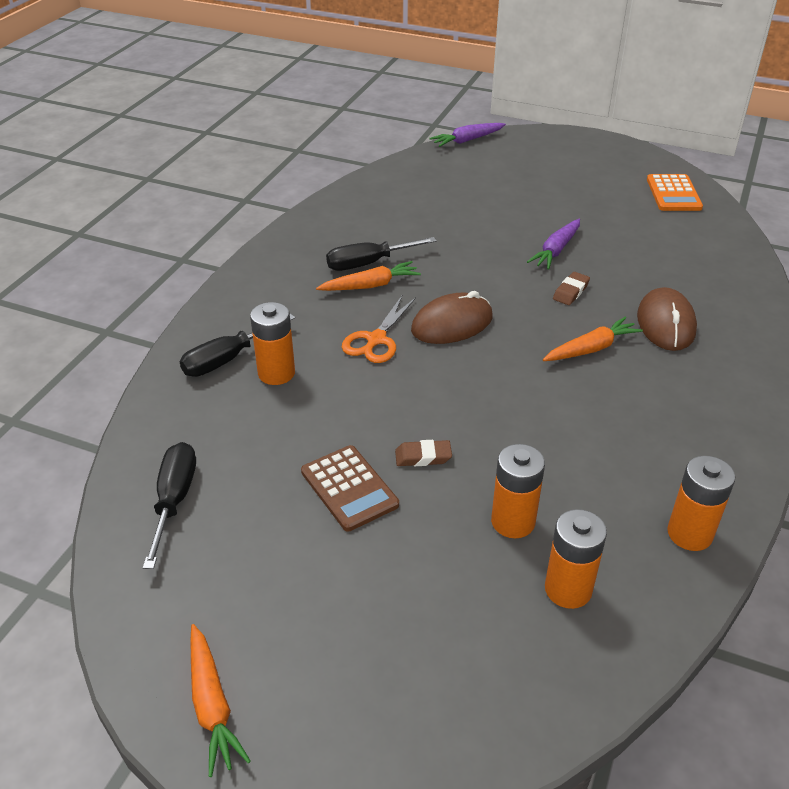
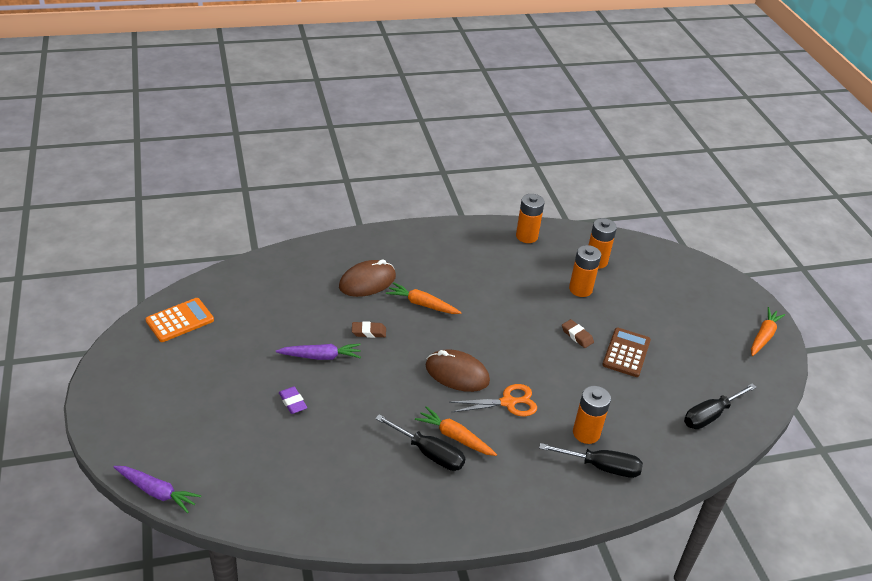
camera: 130 degrees left, 0 degrees up
(506, 217) = (292, 402): none -> purple eraser

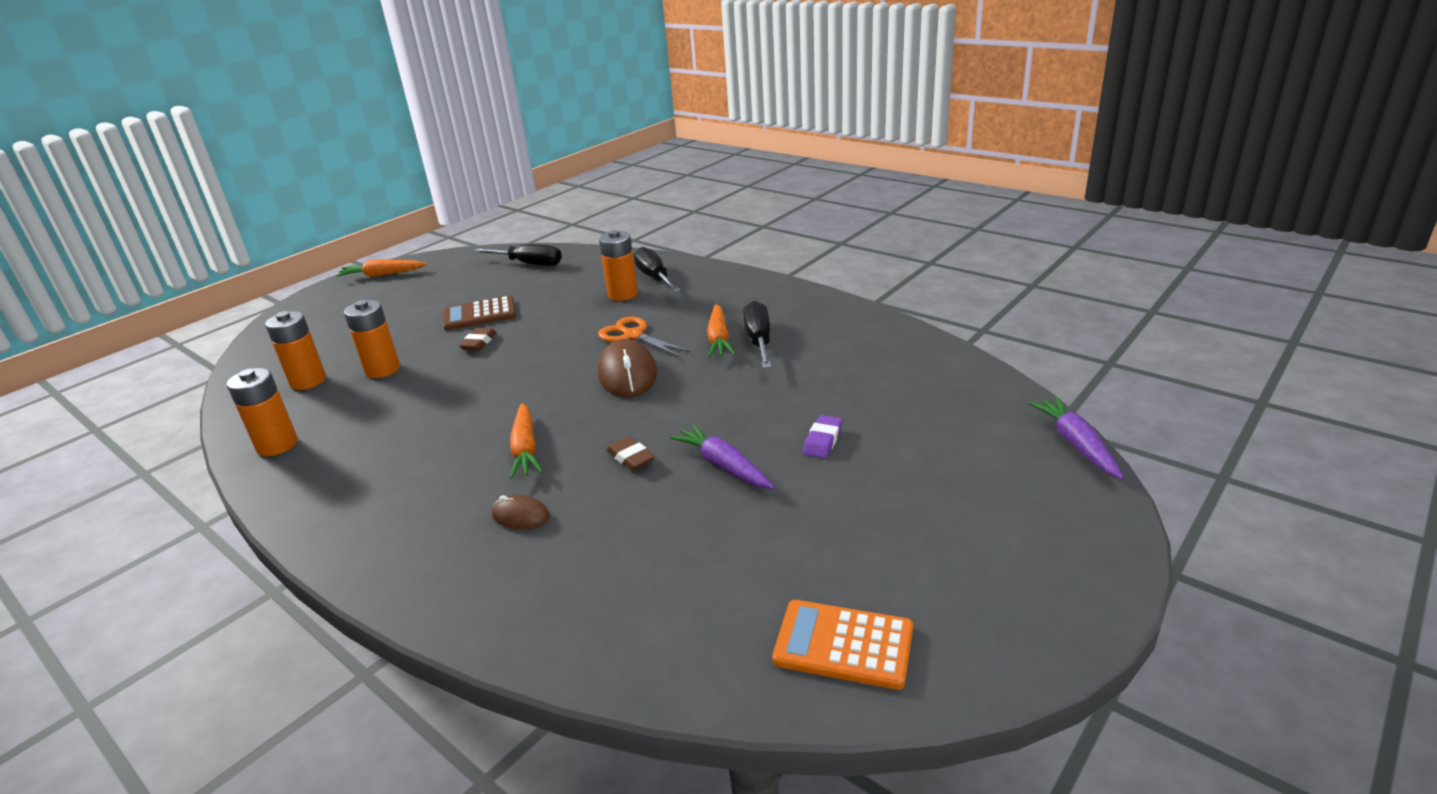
camera: 120 degrees left, 10 degrees down
(367, 281) = (521, 516): brown mouse -> brown mouse, size x0.54

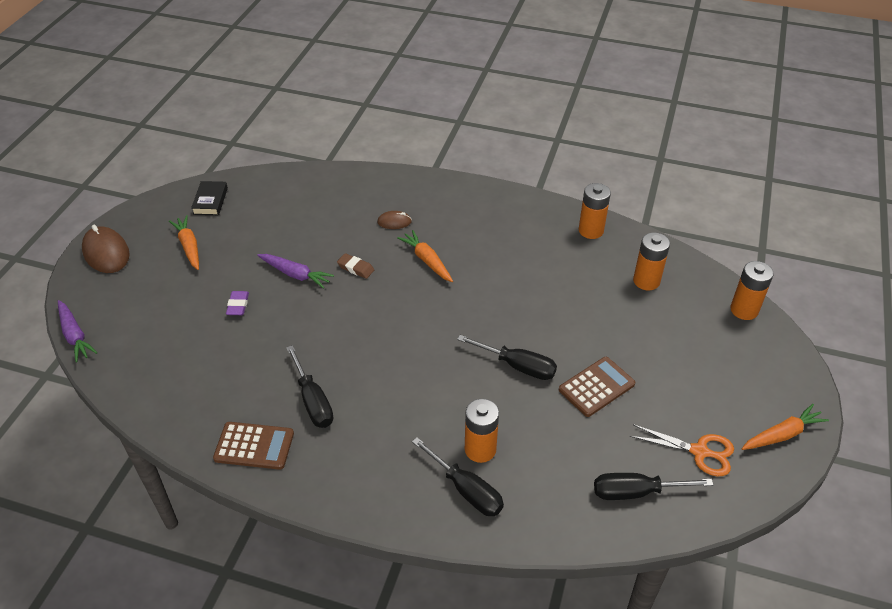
camera: 155 degrees right, 15 degrees up
(382, 370) = (603, 303): orange battery -> orange battery (744, 310)
(479, 343) = (557, 349): brown eraser -> none
(532, 336) = (517, 366): none -> black screwdriver
(628, 374) = (403, 338): brown mouse -> brown mouse (106, 253)
(633, 335) = (428, 385): orange scissors -> orange scissors (699, 451)
(719, 339) = (349, 396): orange carrot -> orange carrot (189, 246)
(832, 319) = (254, 446): none -> brown calculator
(843, 644) = (210, 201): orange calculator -> black book

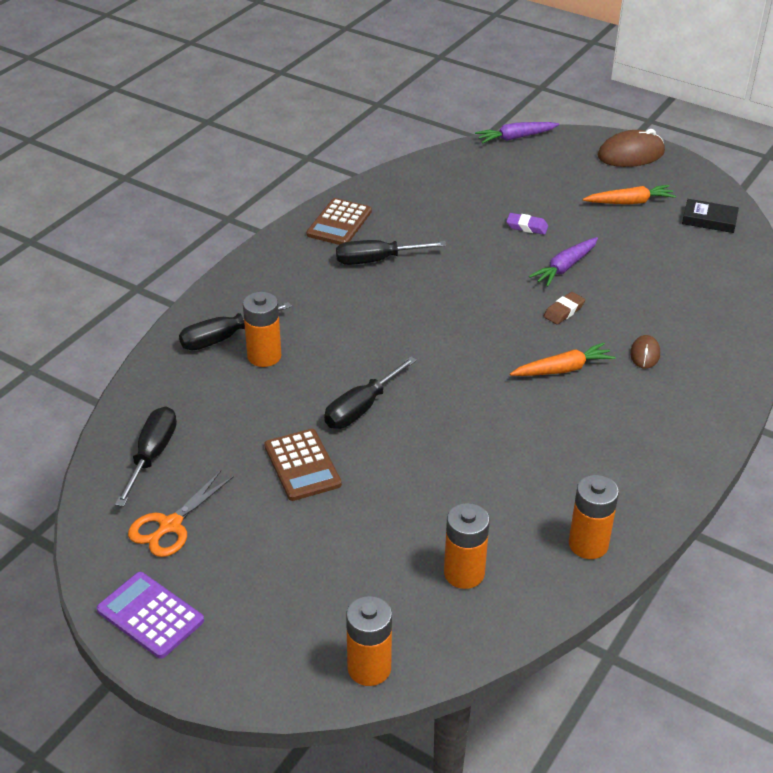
camera: 105 degrees right, 5 degrees down
(782, 434) = (150, 615): orange carrot -> purple calculator

